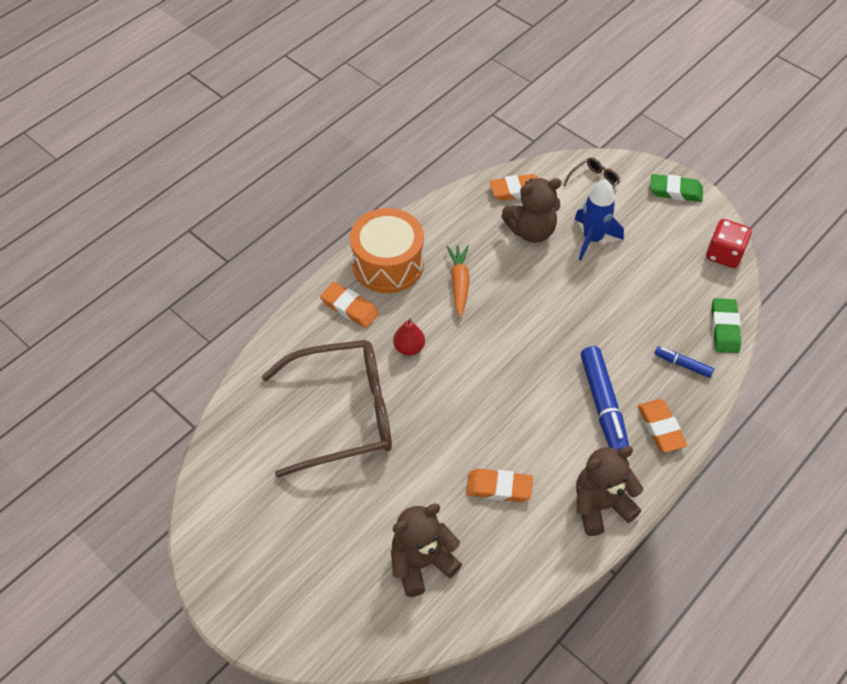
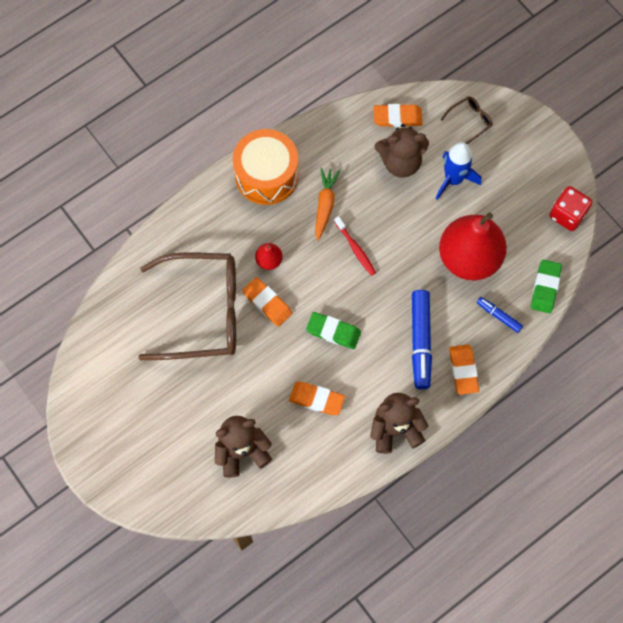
camera: 10 degrees right, 15 degrees up
(350, 308) = (225, 213): orange eraser -> orange eraser (267, 303)
(504, 321) = (355, 249): none -> red toothbrush
(632, 312) = (469, 258): none -> red pear
(675, 191) = (542, 142): green eraser -> green eraser (333, 332)

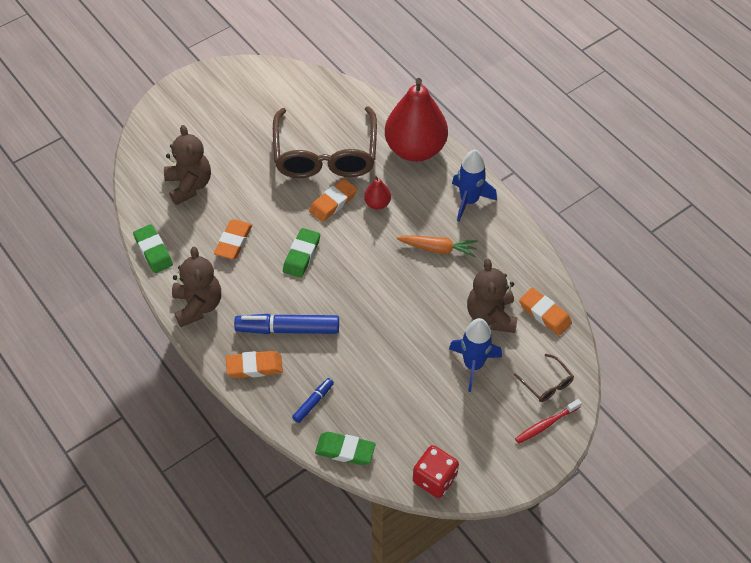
camera: 90 degrees right, 15 degrees down
(266, 175) = (469, 201): orange drum -> blue rocket
(329, 480) = (153, 251): none -> green eraser
(355, 249) = (390, 274): red toothbrush -> red toothbrush (546, 424)
(397, 117) = (544, 314): orange eraser -> orange eraser turned 45 degrees counterclockwise
(469, 258) = (380, 376): red pear -> red pear (415, 149)

